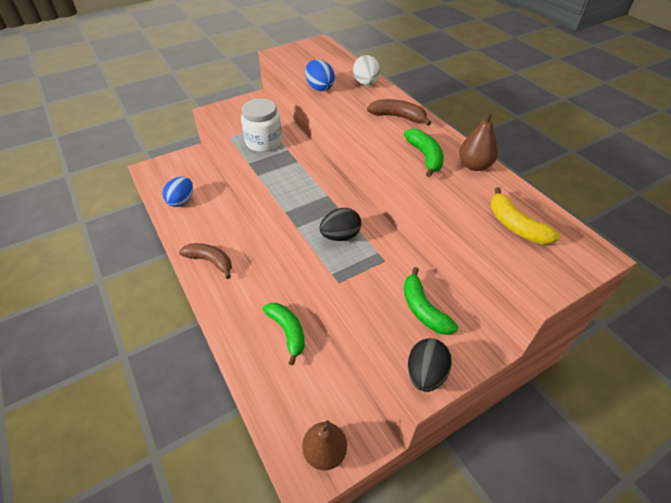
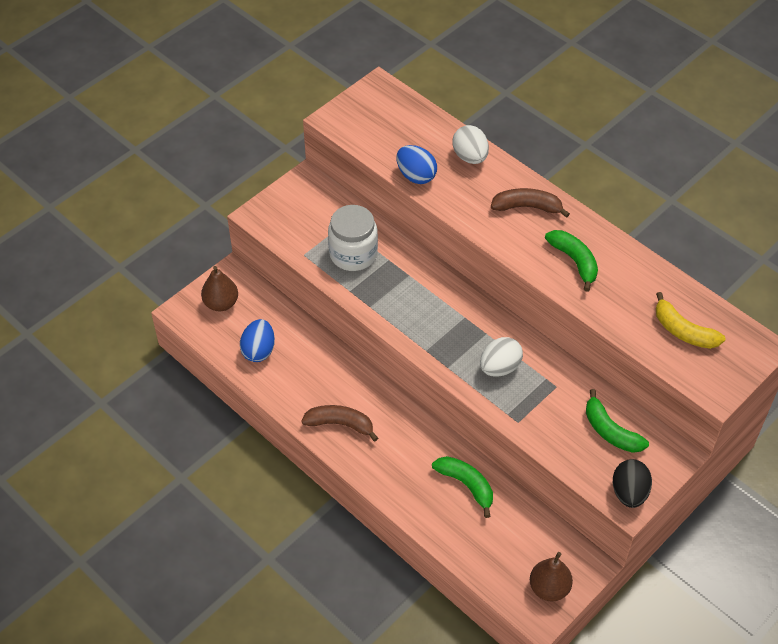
camera: 15 degrees left, 5 degrees up
(340, 236) = (499, 367): black egg -> white egg
(474, 165) = (629, 263): brown pear -> brown pear (221, 303)

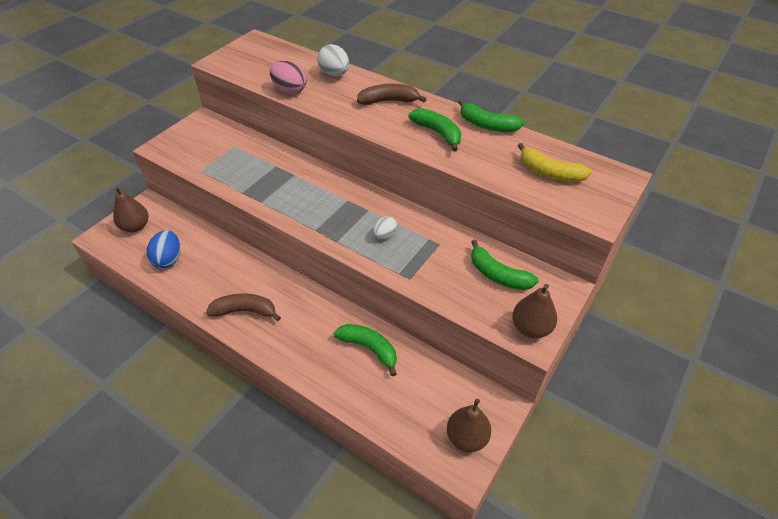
camera: 10 degrees left, 5 degrees down
(353, 254) = (244, 165): white jar -> none
(416, 176) = (290, 90): blue egg -> pink egg
(499, 367) = (385, 235): white egg -> white egg, size x0.63
(629, 493) = (531, 328): black egg -> brown pear
(632, 257) = (487, 125): none -> green banana

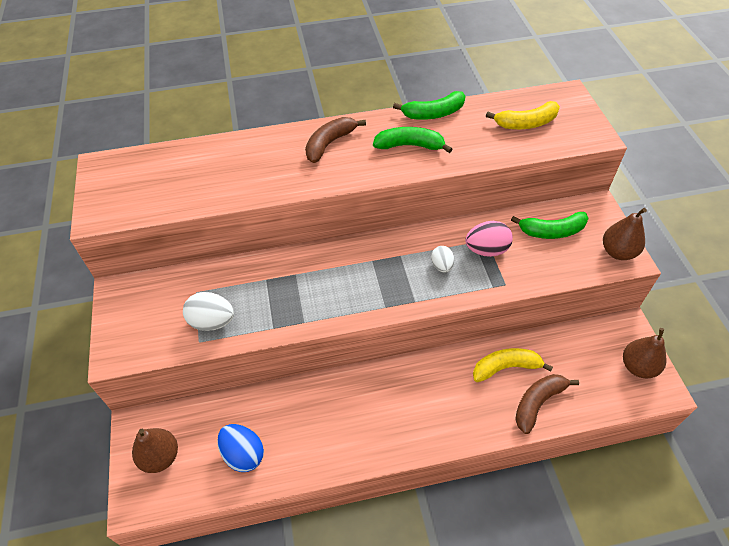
camera: 45 degrees left, 5 degrees up
(245, 311) = (378, 430): brown banana -> brown banana (537, 403)
(290, 90) = (225, 194): pink egg -> pink egg (486, 250)
(334, 74) = (242, 149): white egg -> white egg (212, 321)
(369, 348) = (505, 367): green banana -> yellow banana

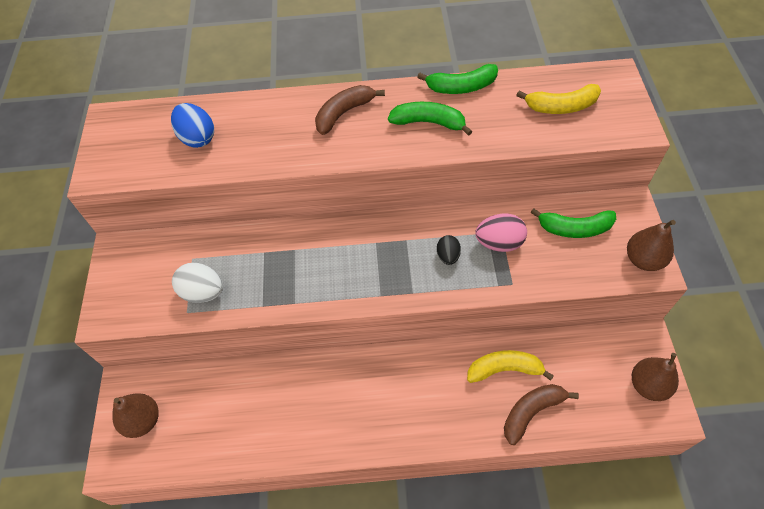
camera: 10 degrees right, 5 degrees up
(243, 454) = (223, 428): blue egg -> blue egg (197, 138)
(442, 266) = (448, 256): white egg -> black egg

